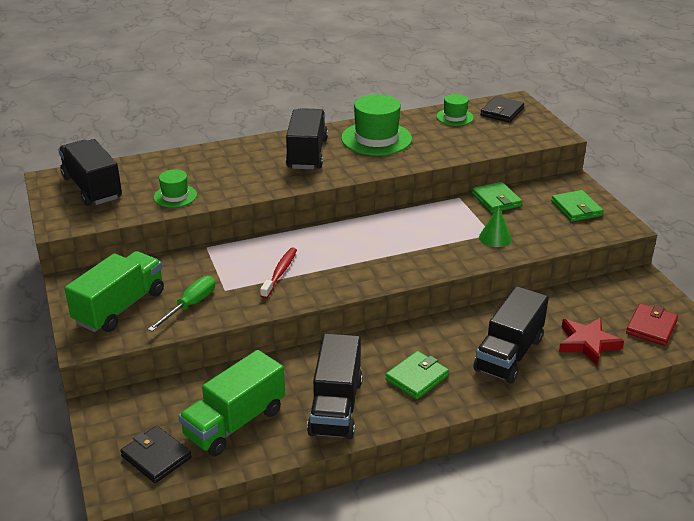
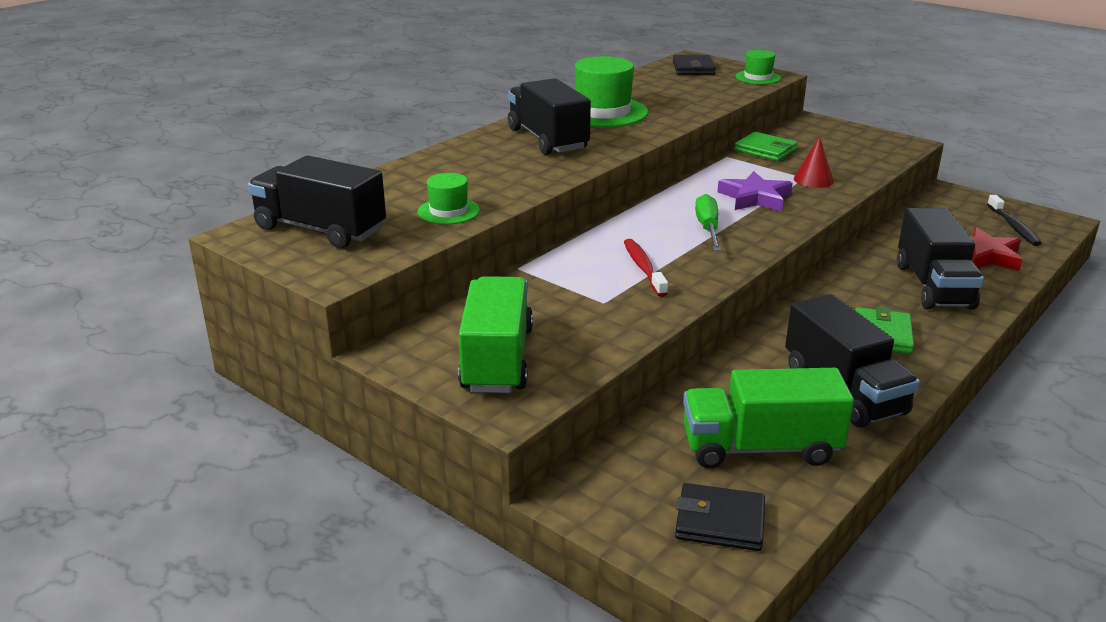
camera: 30 degrees left, 5 degrees down
(190, 305) = (585, 329): green screwdriver -> green screwdriver (708, 228)
(235, 423) = (760, 448): green truck -> green truck turned 75 degrees clockwise
(429, 240) = (755, 198): none -> purple star
(454, 117) = (654, 80): green hat -> green hat (758, 77)
(495, 238) = (813, 180): green cone -> red cone
(576, 208) = (847, 140): green wallet -> none
(651, 327) = (1013, 227): red wallet -> black toothbrush

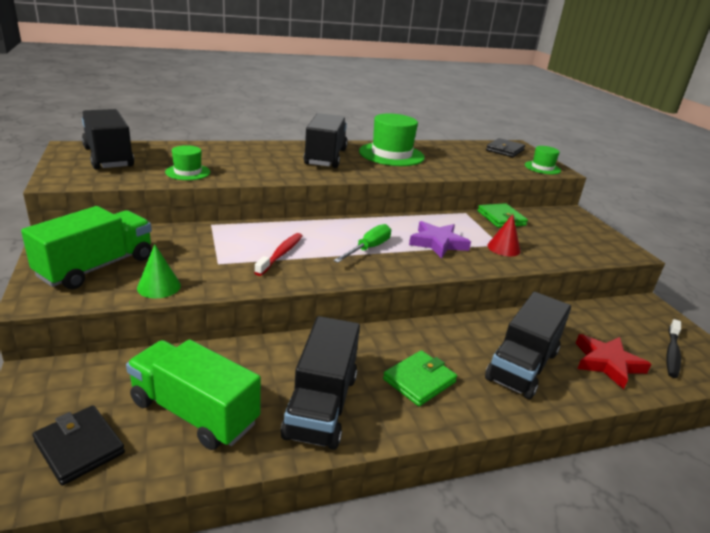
camera: 30 degrees right, 0 degrees up
(596, 348) = (159, 286): none -> green cone

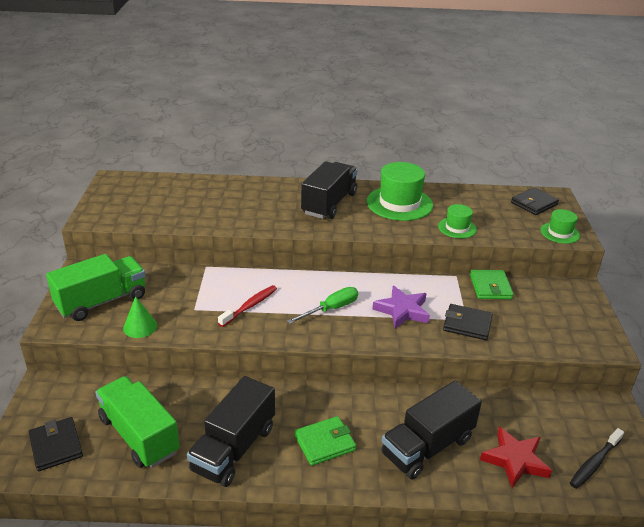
camera: 20 degrees right, 5 degrees up
(108, 157) = (137, 194): black truck -> none
(188, 172) = (194, 216): green hat -> green hat (457, 228)
(503, 248) = (467, 324): red cone -> black wallet

